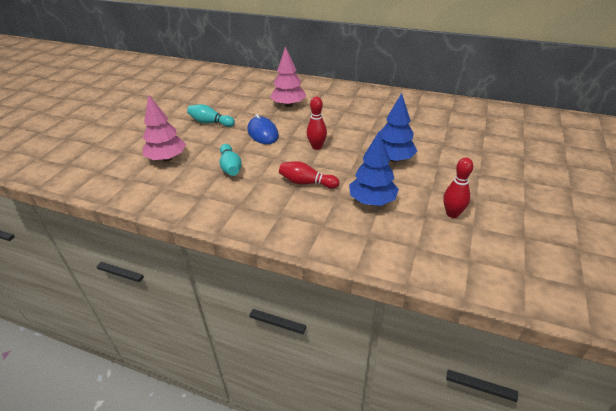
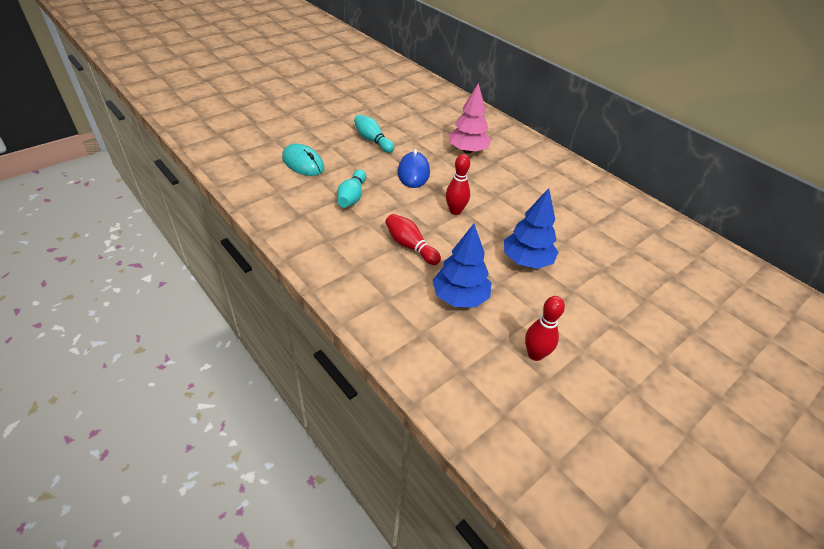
camera: 25 degrees right, 5 degrees up
(167, 158) = (303, 163): pink tree -> turquoise mouse

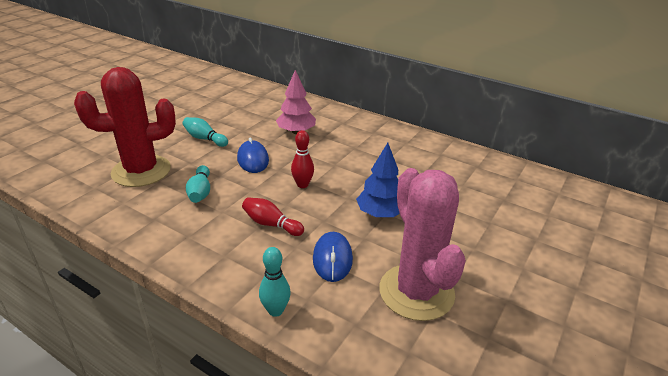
camera: 15 degrees left, 10 degrees down
(303, 163) = (141, 171): turquoise mouse -> red cactus
(387, 335) = (275, 310): none -> turquoise bowling pin
(460, 297) = (332, 259): blue tree -> blue mouse
(535, 354) = (416, 292): red bowling pin -> pink cactus

